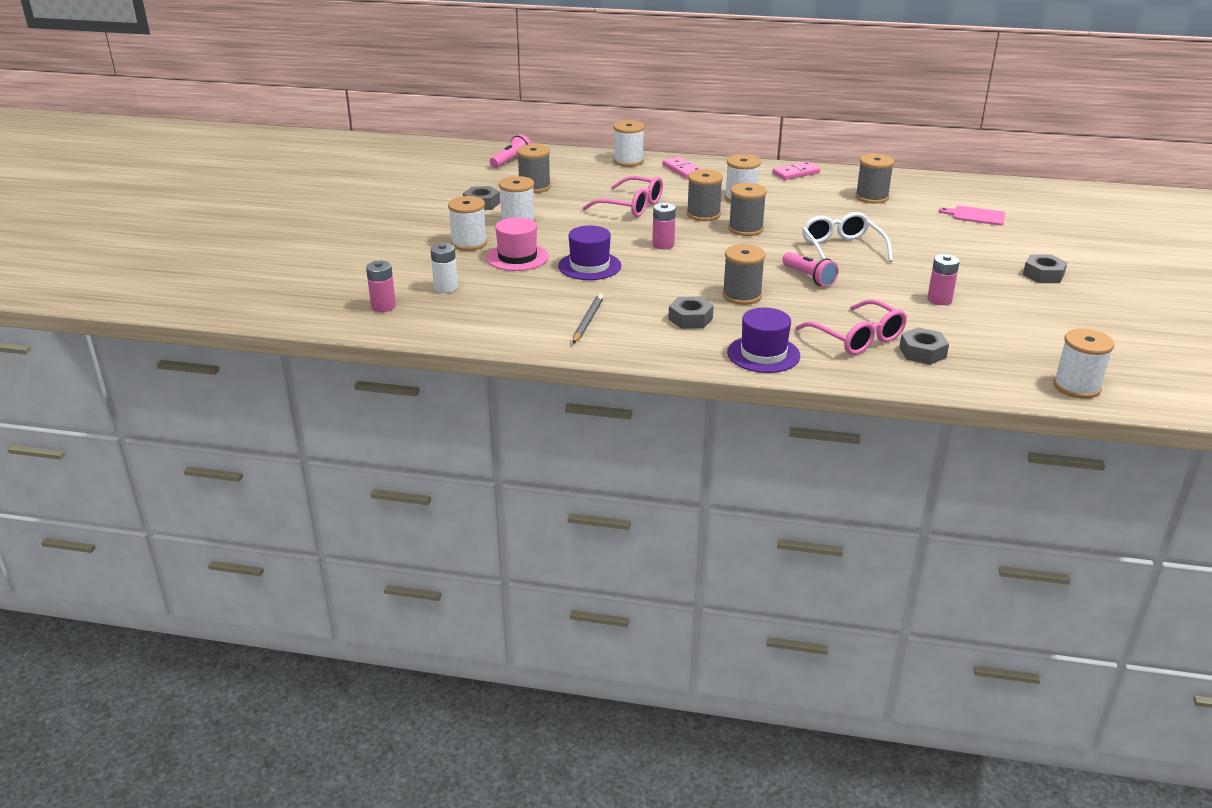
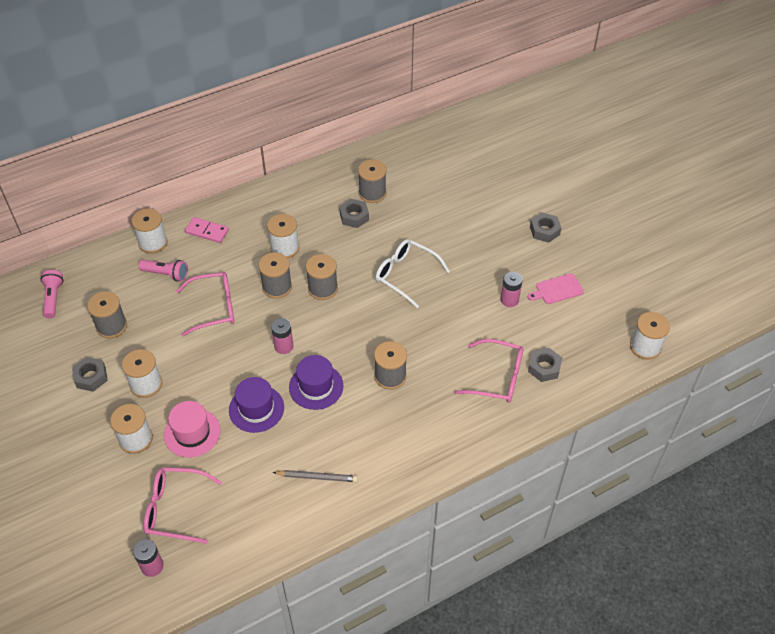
camera: 40 degrees left, 20 degrees up
(446, 288) = (176, 509): white battery -> pink glasses
(588, 321) = (317, 477): grey pencil -> grey pencil turned 120 degrees clockwise
(690, 319) = (381, 427): grey nut -> grey nut (354, 216)
(763, 354) = (458, 435): purple hat -> purple hat (316, 386)
(796, 173) = (294, 188): pink domino -> none
(809, 277) = (413, 325): pink flashlight -> pink flashlight (166, 274)
(976, 216) = (455, 179): pink cutting board -> pink cutting board (557, 289)

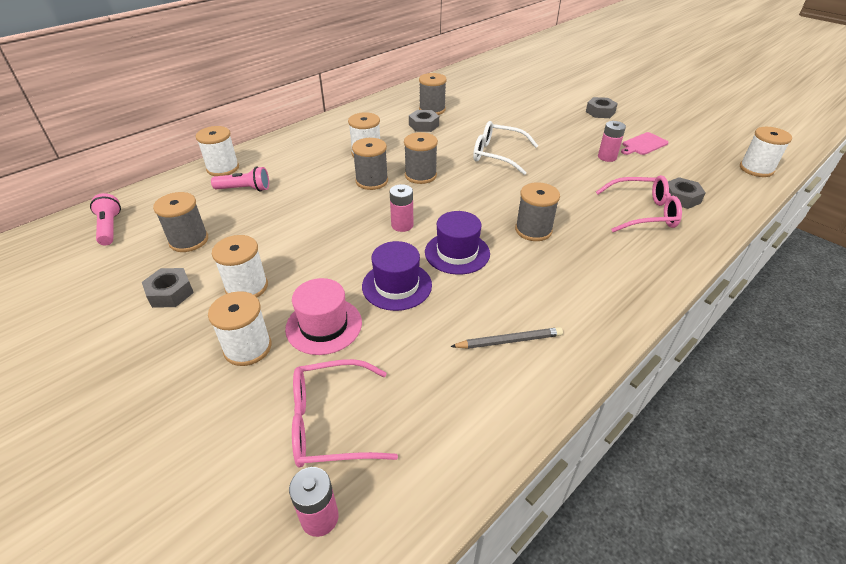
camera: 15 degrees left, 10 degrees down
(207, 231) = (280, 153): pink domino -> none
(213, 308) = (308, 207): pink glasses -> none

